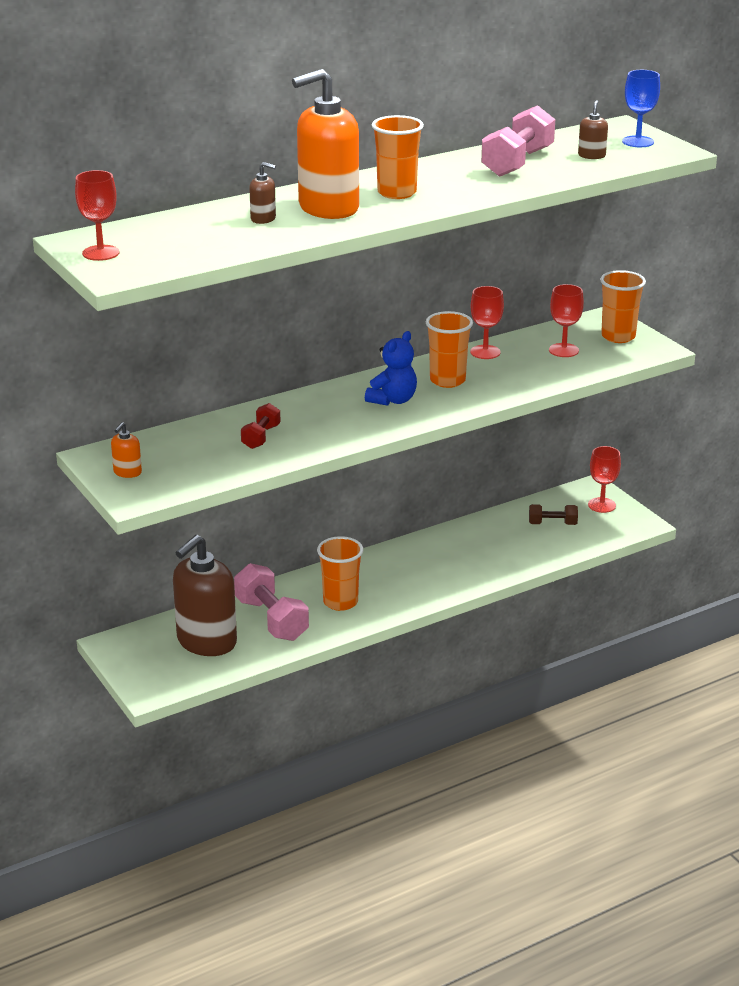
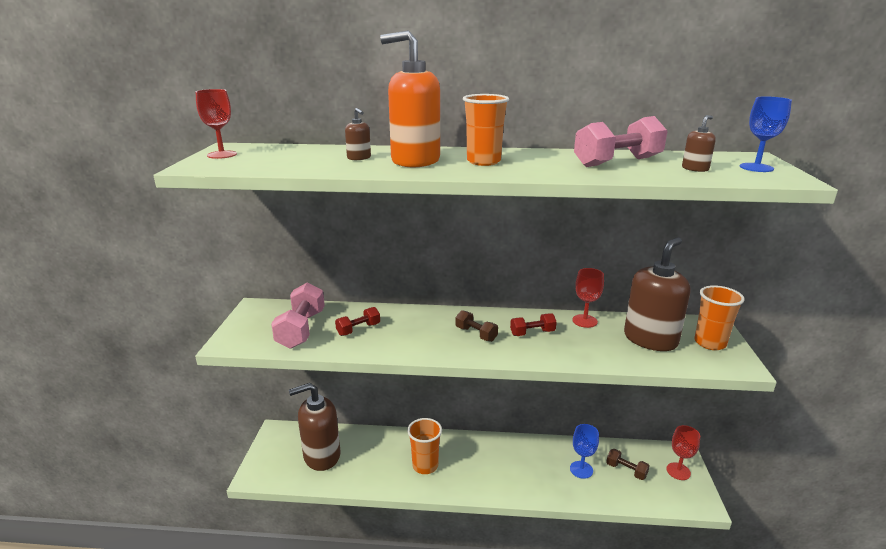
camera: 35 degrees right, 5 degrees down
(127, 472) = (253, 324): orange soap dispenser -> none
(271, 619) = (373, 458): pink dumbbell -> pink dumbbell (301, 329)
(393, 400) = (476, 334): blue teddy bear -> brown dumbbell
(447, 380) = (532, 333): orange cup -> red dumbbell
(508, 540) = (581, 469): none -> blue goblet
(563, 350) = (650, 339): red goblet -> brown soap dispenser

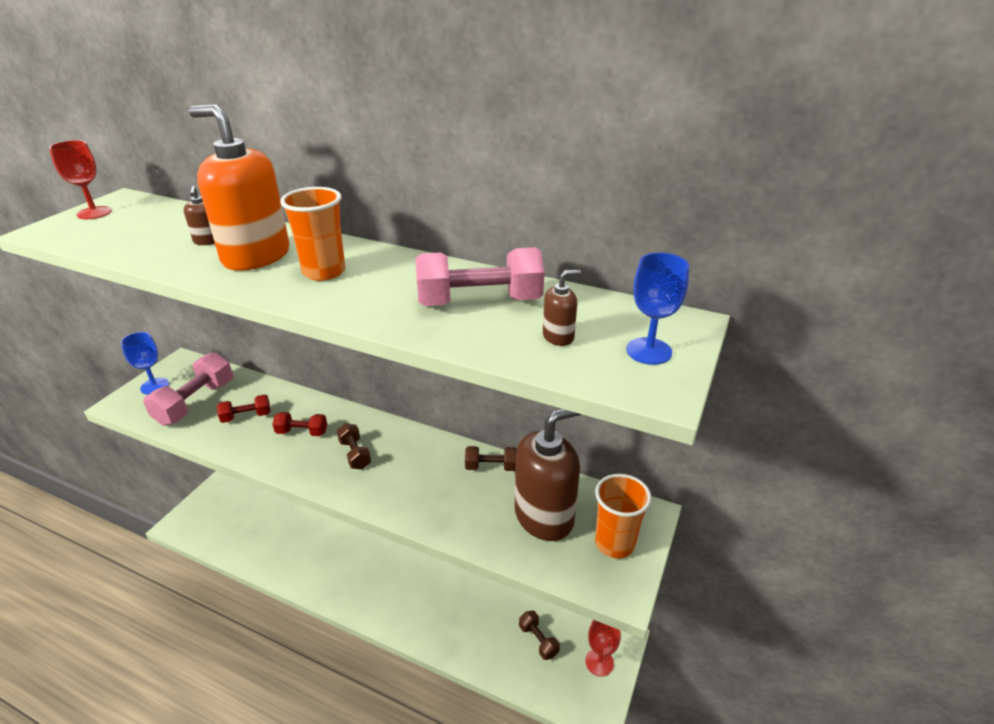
camera: 20 degrees right, 10 degrees up
(321, 456) = (245, 521): brown soap dispenser -> none
(425, 466) = (332, 564): orange cup -> none
(532, 333) = (416, 469): red dumbbell -> red dumbbell (302, 432)
(581, 469) = (488, 622): blue goblet -> blue goblet (154, 386)
(584, 321) = (491, 467): red goblet -> brown dumbbell

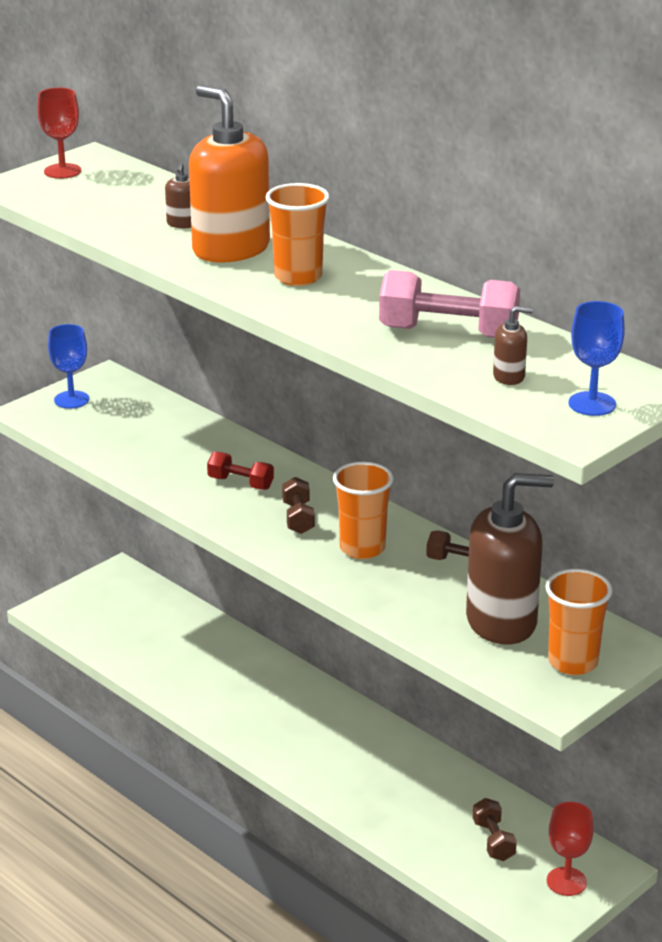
camera: 20 degrees right, 5 degrees down
(195, 402) = (118, 427): pink dumbbell -> none
(246, 416) = (177, 454): red dumbbell -> none
(413, 471) = (362, 548): none -> orange cup

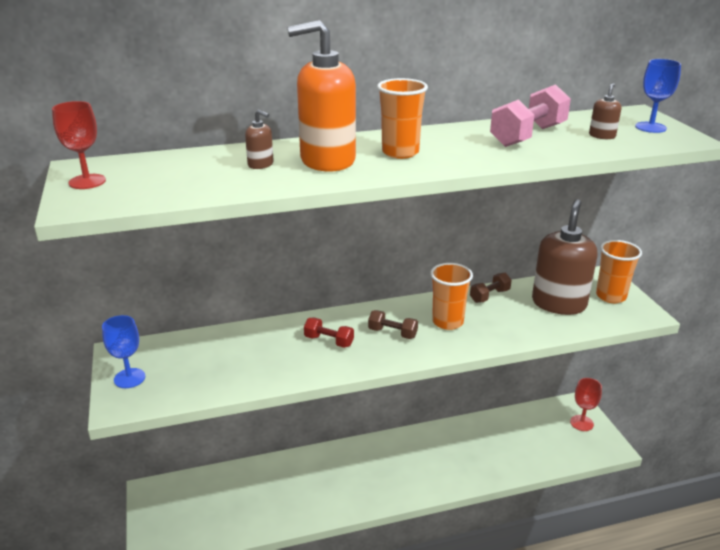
camera: 60 degrees left, 0 degrees up
(240, 483) = (329, 341): red dumbbell -> red dumbbell turned 60 degrees clockwise
(493, 840) = (536, 435): brown dumbbell -> none

